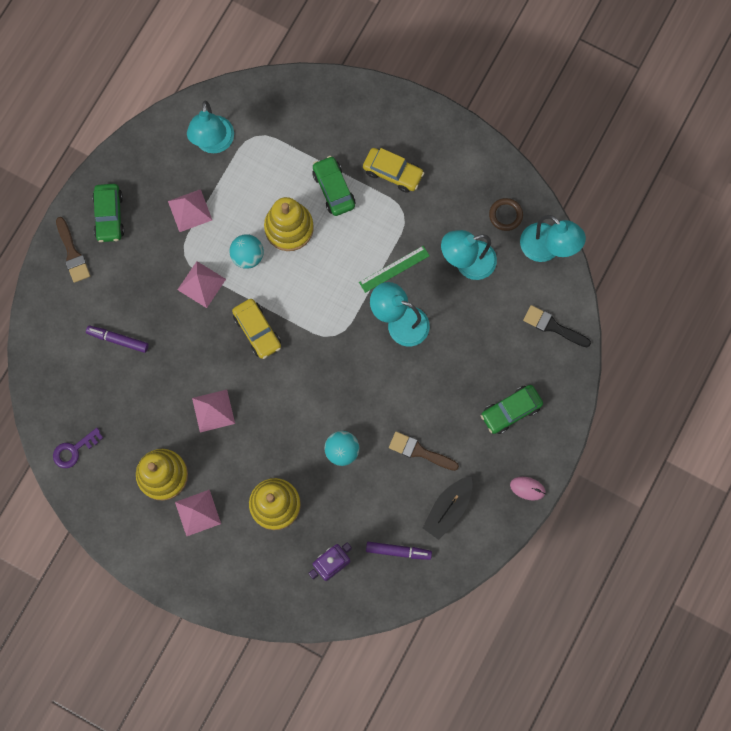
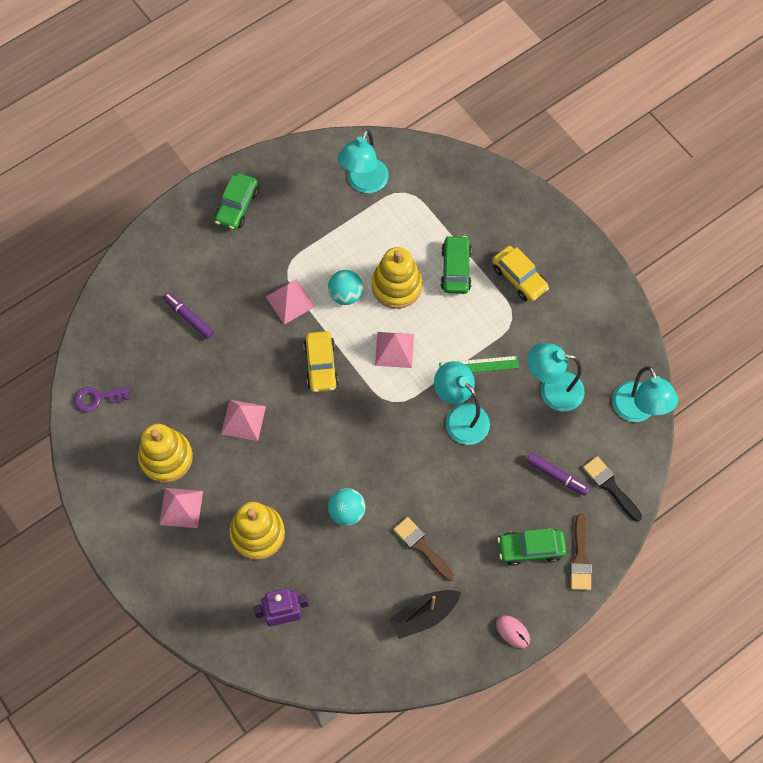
camera: 25 degrees right, 10 degrees down
(72, 253) = (187, 225): brown brush -> brown brush (580, 558)
(190, 210) = (312, 232): pink pyramid -> pink pyramid (394, 349)
(398, 551) = (355, 634): purple marker -> purple marker (557, 476)
(505, 215) = (611, 362): brown ring -> none

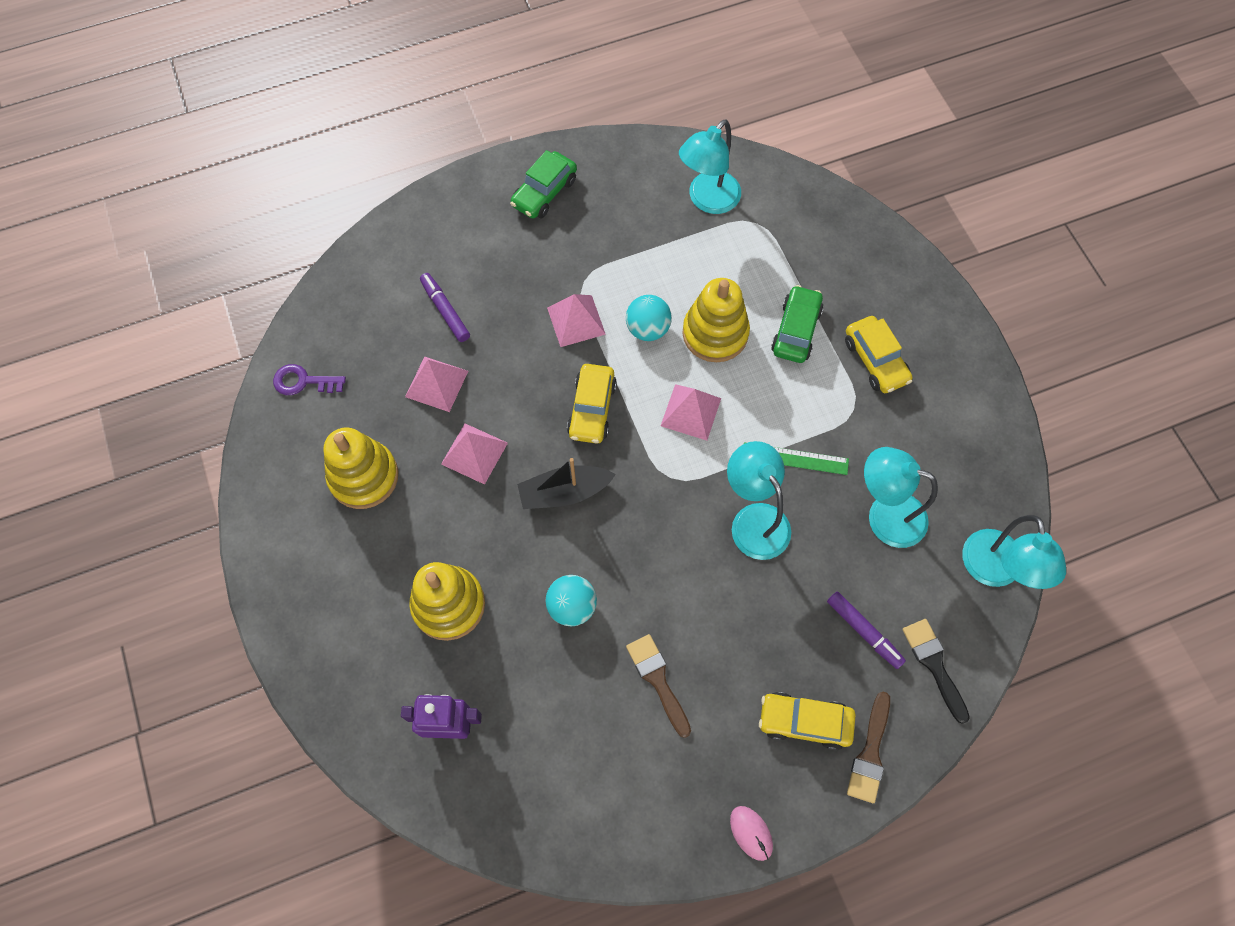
camera: 15 degrees right, 0 degrees up
(181, 507) = (362, 545): pink pyramid -> pink pyramid (436, 384)
(424, 615) = (636, 775): black boat -> black boat (564, 492)
(530, 548) = (804, 722): green car -> yellow car

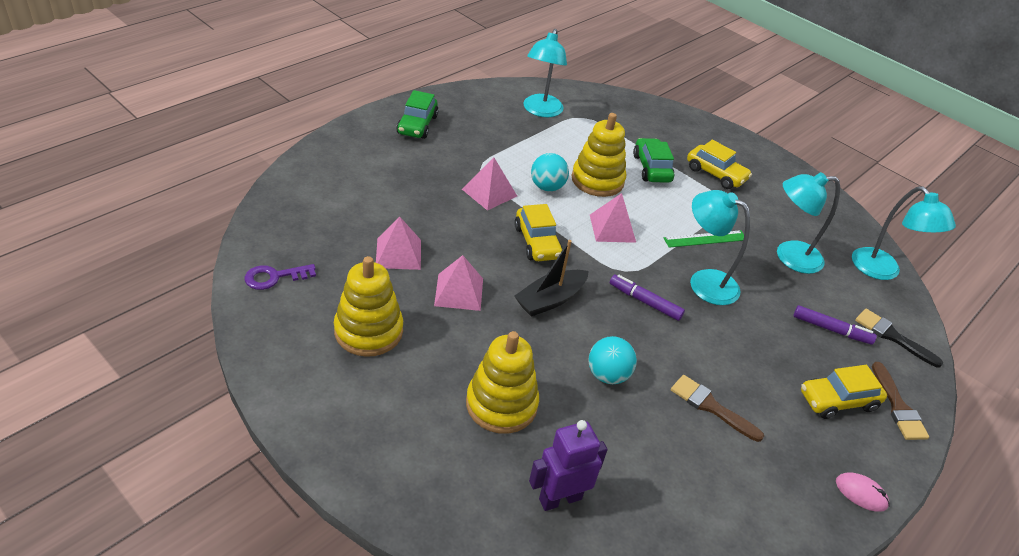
camera: 30 degrees left, 25 degrees down
(445, 310) = (378, 206): purple marker -> purple marker (645, 302)

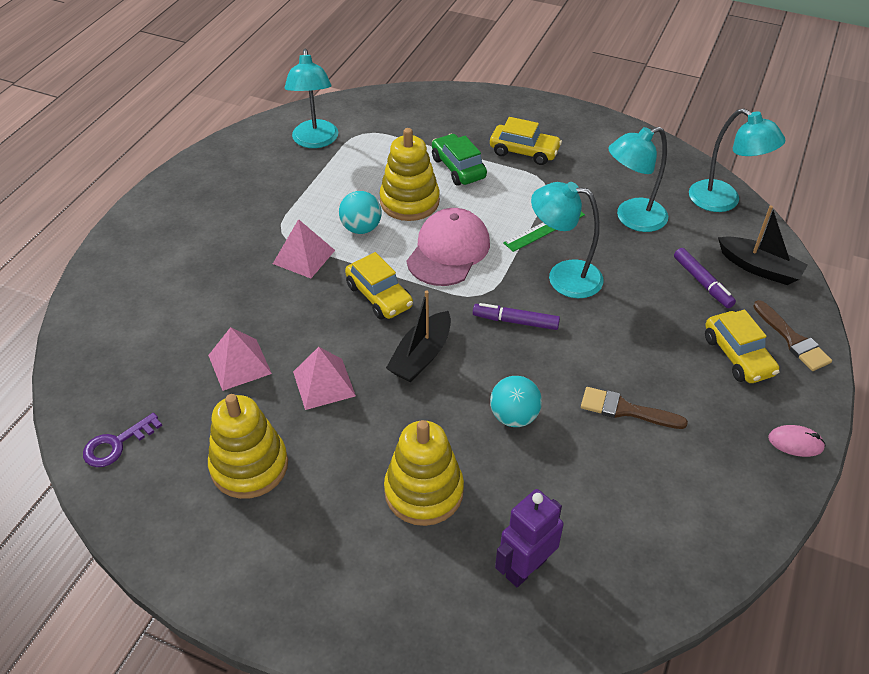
camera: 15 degrees left, 5 degrees up
(417, 125) = (189, 204): green car -> none
(612, 228) = (448, 251): pink pyramid -> pink cap
(831, 330) = (702, 282): purple marker -> purple marker turned 60 degrees clockwise
(838, 401) = (738, 355): yellow car -> yellow car turned 75 degrees counterclockwise
(892, 336) = (759, 268): black brush -> black boat

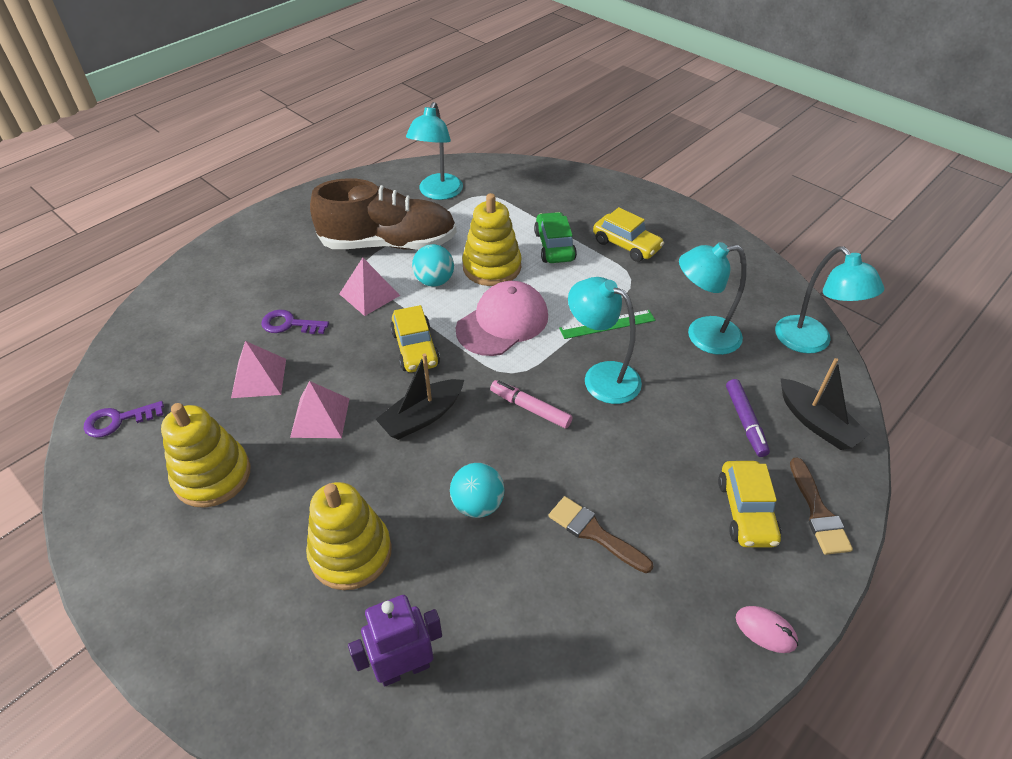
camera: 20 degrees right, 0 degrees up
(239, 305) = (289, 324): none -> purple key
(294, 203) = (389, 244): none -> brown shoe
(515, 321) = (530, 408): purple marker -> pink marker

